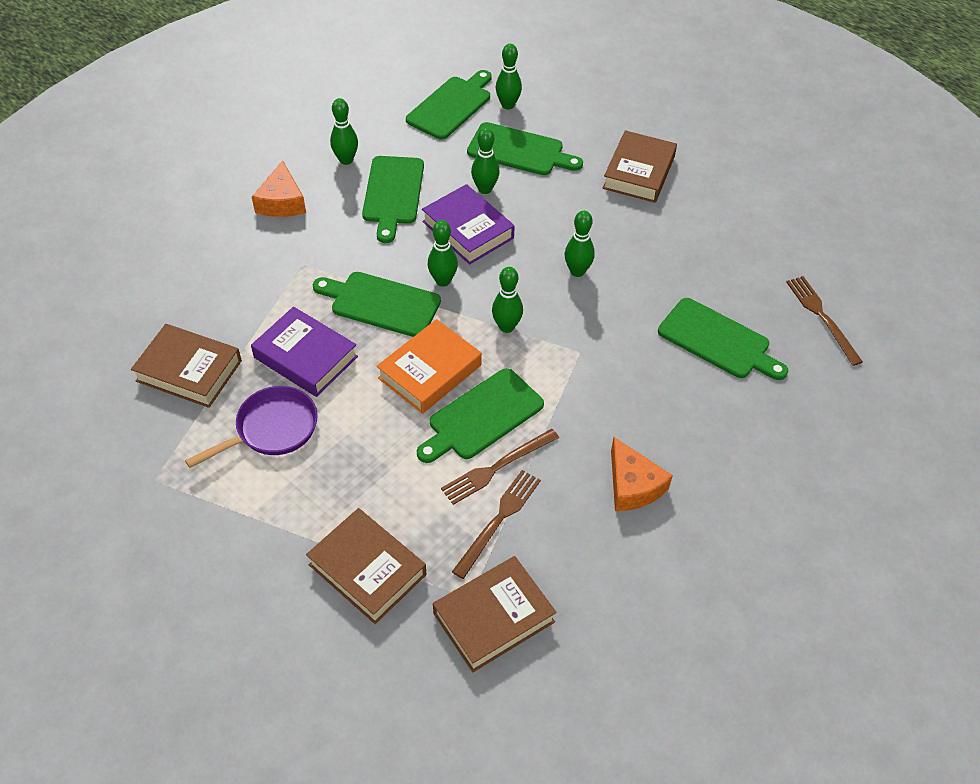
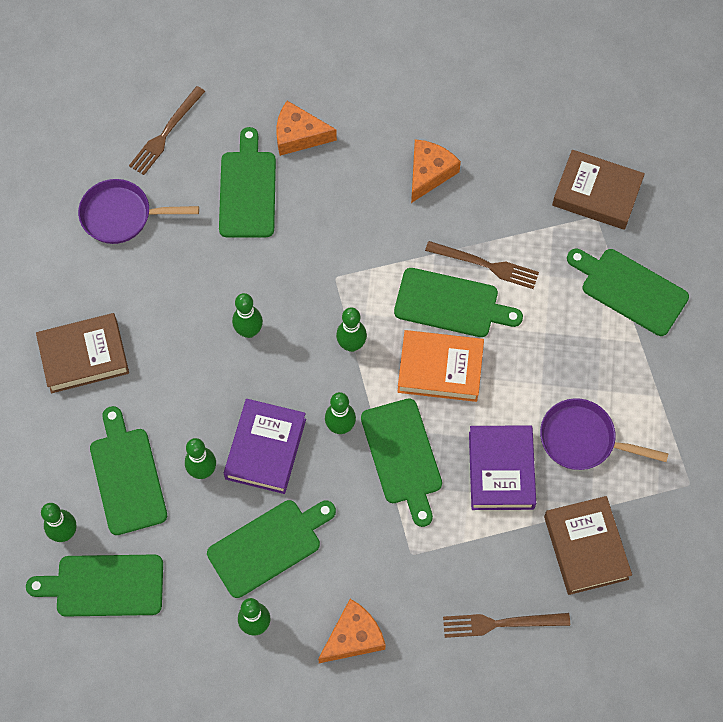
camera: 125 degrees left, 15 degrees up
(367, 569) = (630, 289): brown book -> green cutting board
(498, 520) = (526, 236): brown fork -> brown fork (501, 623)
(752, 408) = (299, 135): none -> orange cheese
(753, 250) = (121, 215): none -> purple pan

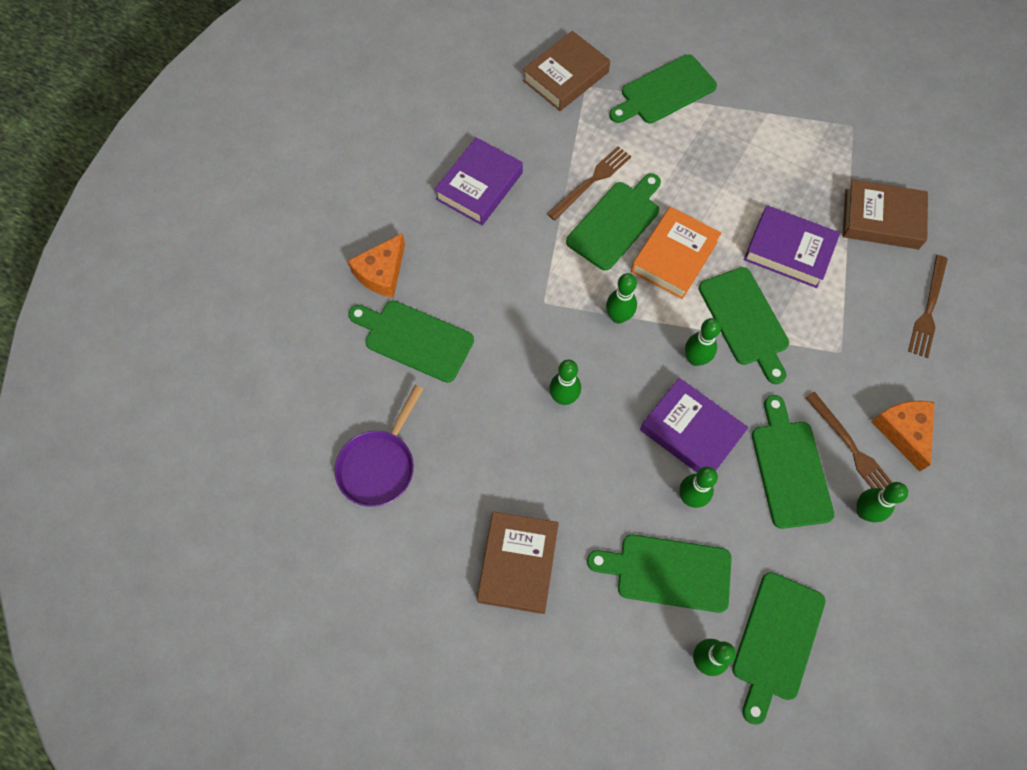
camera: 65 degrees left, 0 degrees up
(166, 133) = (311, 387): brown fork -> brown fork (852, 448)
(402, 456) = (745, 320): green cutting board -> green cutting board turned 60 degrees clockwise
(429, 173) = (479, 186): orange cheese -> purple book
(582, 439) = (784, 181): purple pan -> none

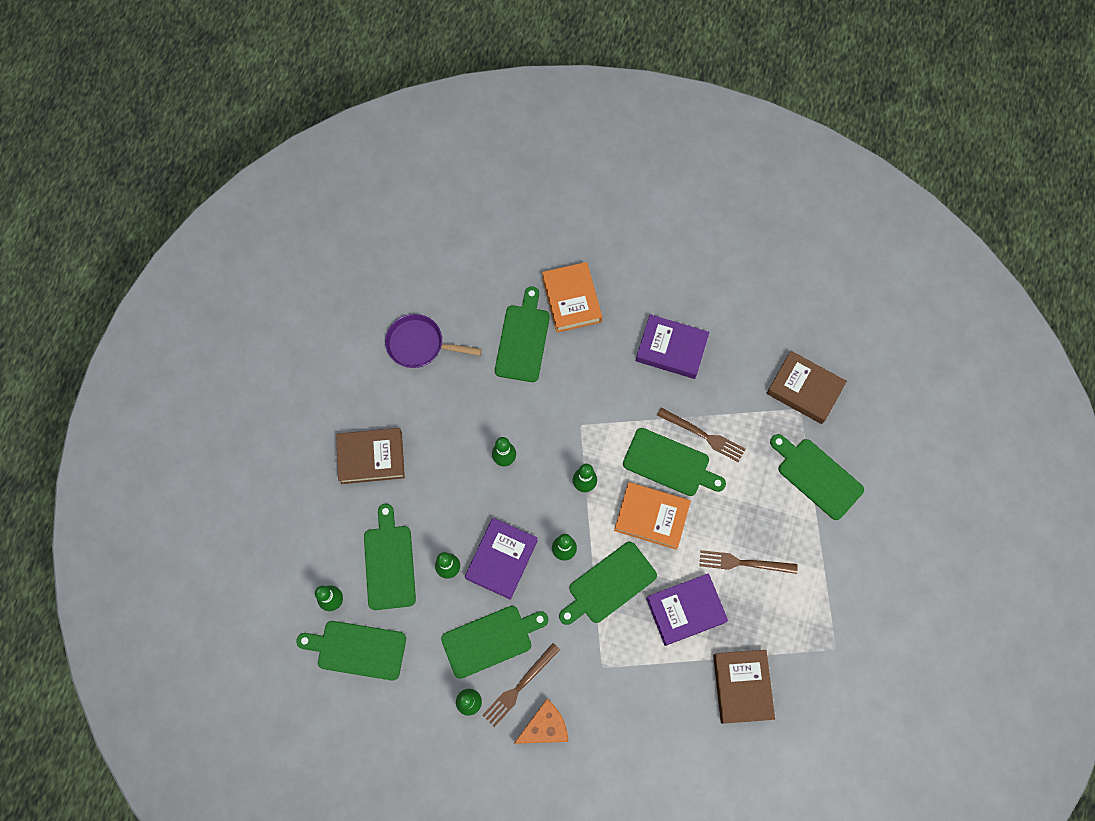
camera: 75 degrees right, 5 degrees up
(382, 273) = (571, 299): orange cheese -> orange book
(788, 250) = (685, 610): purple book -> purple book turned 60 degrees clockwise
(928, 309) = (663, 737): brown fork -> brown fork (743, 563)

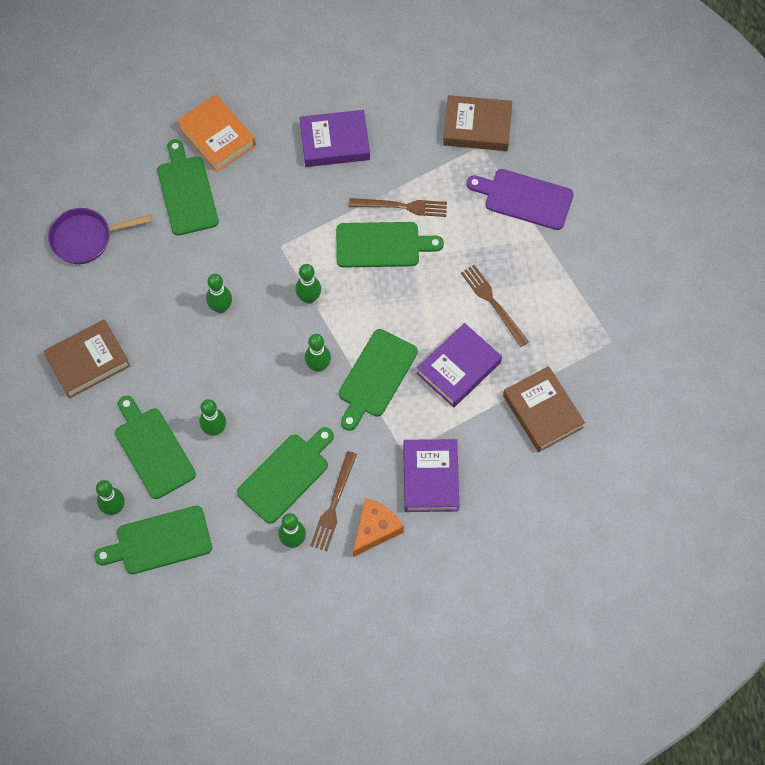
camera: 25 degrees left, 5 degrees down
(501, 559) = (261, 399): purple book -> purple book (430, 478)
(651, 517) = (387, 299): orange book -> none
(743, 563) = (493, 303): brown fork -> brown fork turned 75 degrees clockwise
(817, 476) = (524, 198): green cutting board -> purple cutting board

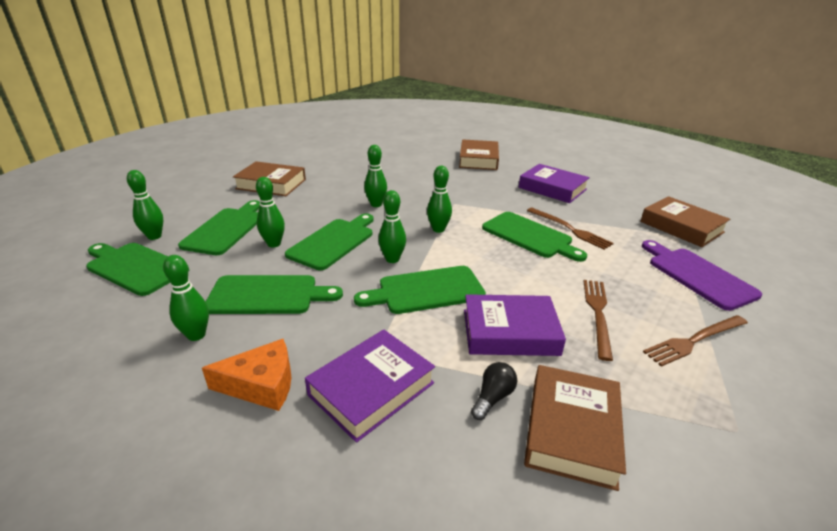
camera: 45 degrees right, 35 degrees down
(86, 238) = (353, 155): purple pan -> none
(187, 192) = (431, 166): green cutting board -> green cutting board (333, 242)
(217, 136) = (478, 159): orange book -> brown book
(334, 504) = (264, 338): brown fork -> brown fork (694, 340)
(492, 426) = (493, 397): none -> black light bulb

